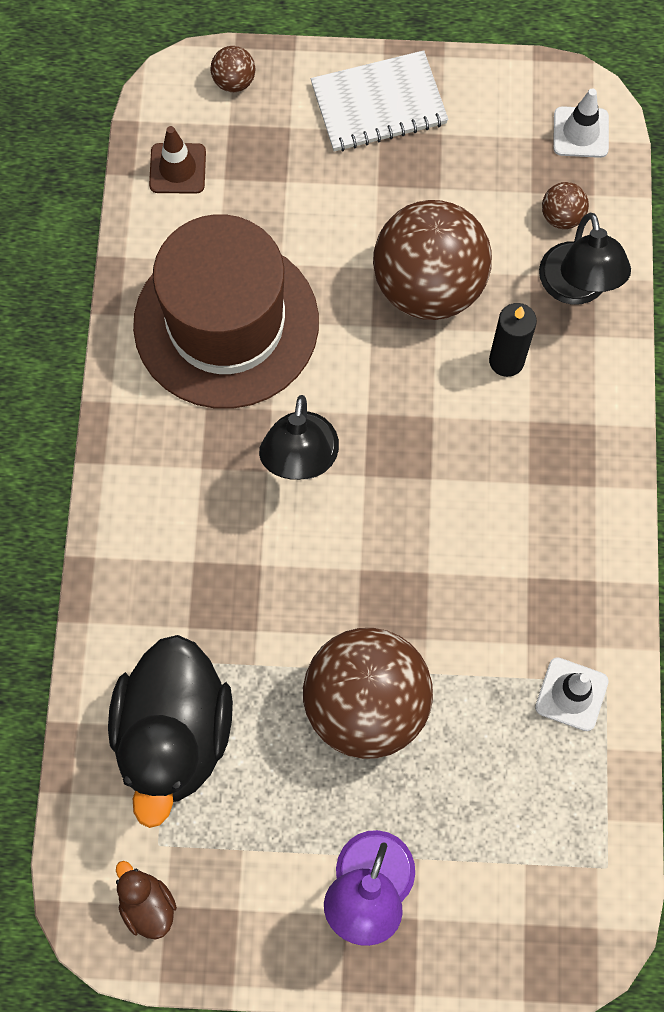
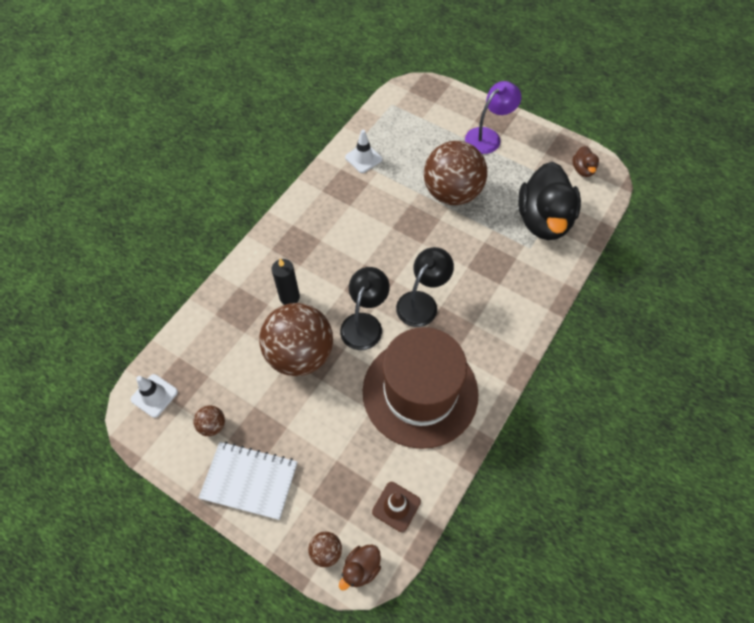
camera: 150 degrees left, 10 degrees down
(174, 735) = (543, 220): black duck -> black duck turned 150 degrees clockwise
(182, 86) = (361, 568): none -> brown duck
(561, 217) = (204, 354): brown ball -> brown ball (212, 425)
(576, 288) = (227, 313): black lamp -> black lamp (364, 323)

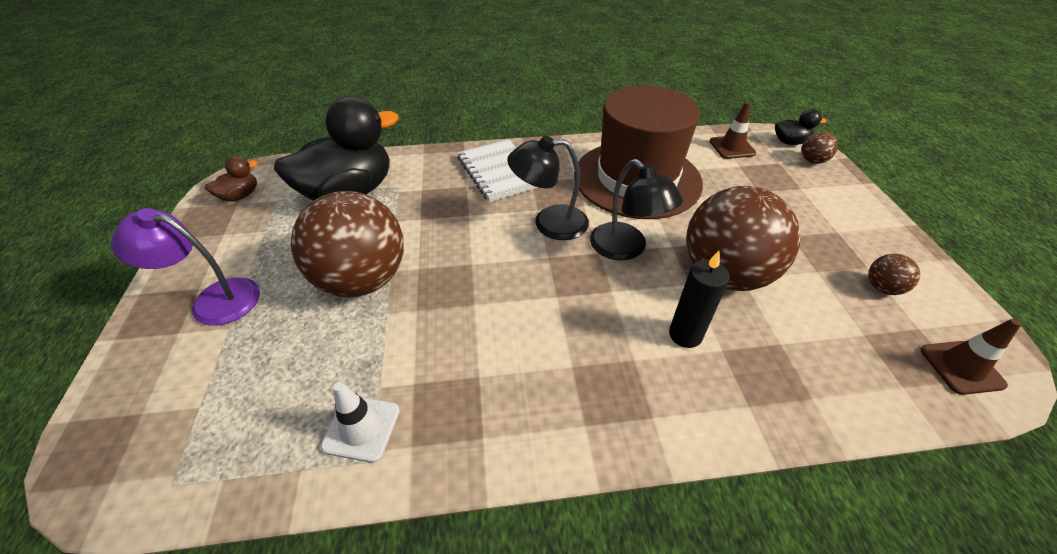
camera: 130 degrees left, 15 degrees down
(154, 395) = (961, 367): white traffic cone -> brown traffic cone
(249, 480) = (859, 228): white notebook -> white notebook (499, 172)
(361, 568) = (790, 142): brown duck -> black duck
(364, 323) = (626, 249): black lamp -> black lamp turned 105 degrees counterclockwise

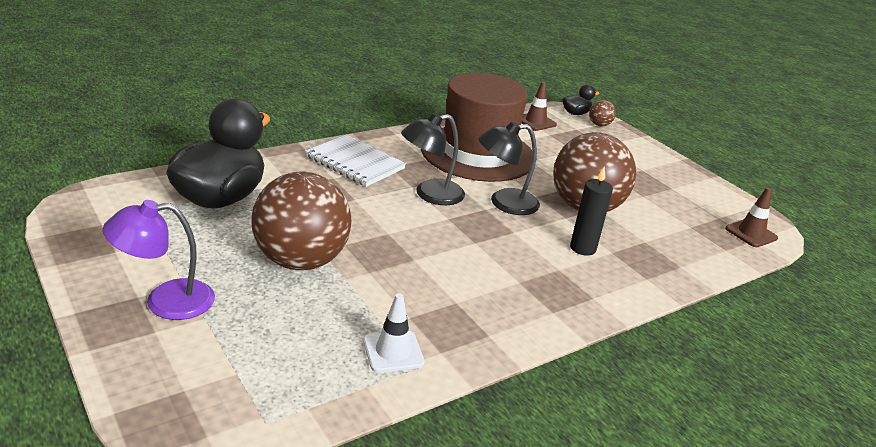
camera: 30 degrees left, 15 degrees down
(240, 196) = (98, 217): brown duck -> none
(626, 249) = (504, 203): black lamp -> black lamp turned 135 degrees clockwise
(882, 288) = (687, 199): brown ball -> none

